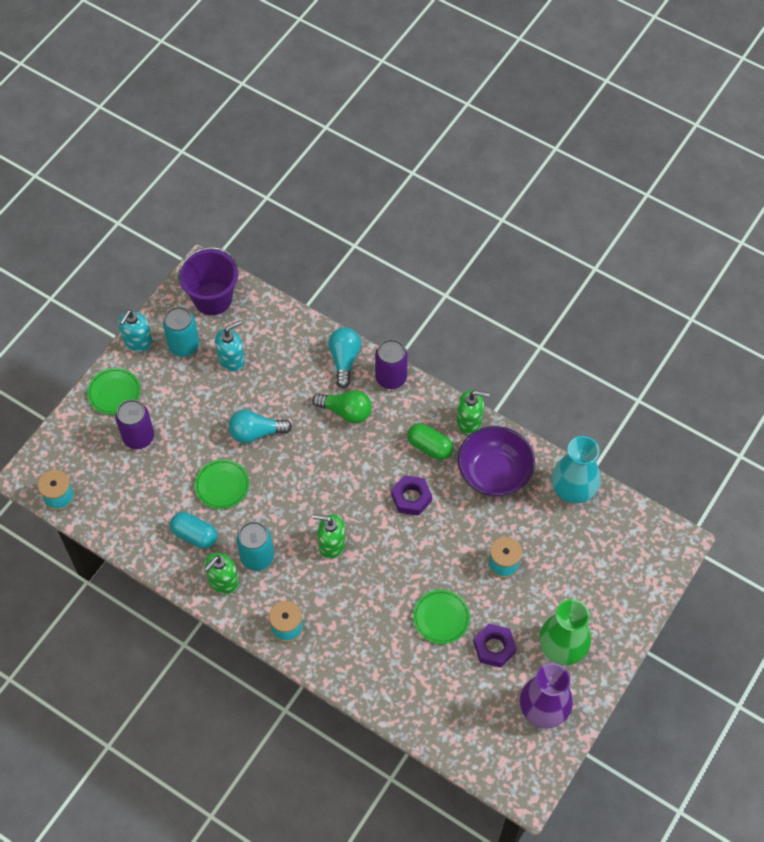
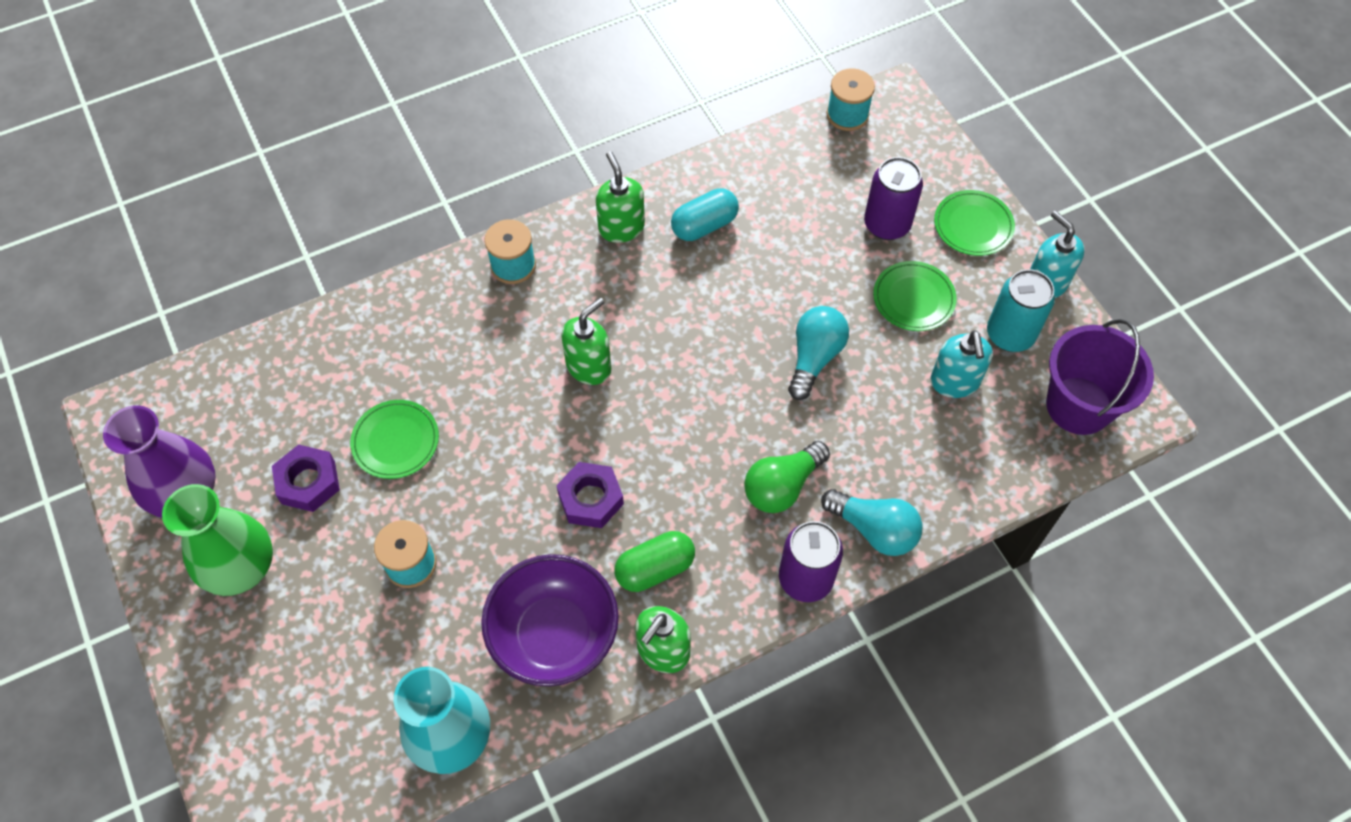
camera: 120 degrees right, 0 degrees up
(222, 485) = (757, 284): green plate -> green plate (913, 298)
(257, 557) = (628, 277): turquoise can -> none

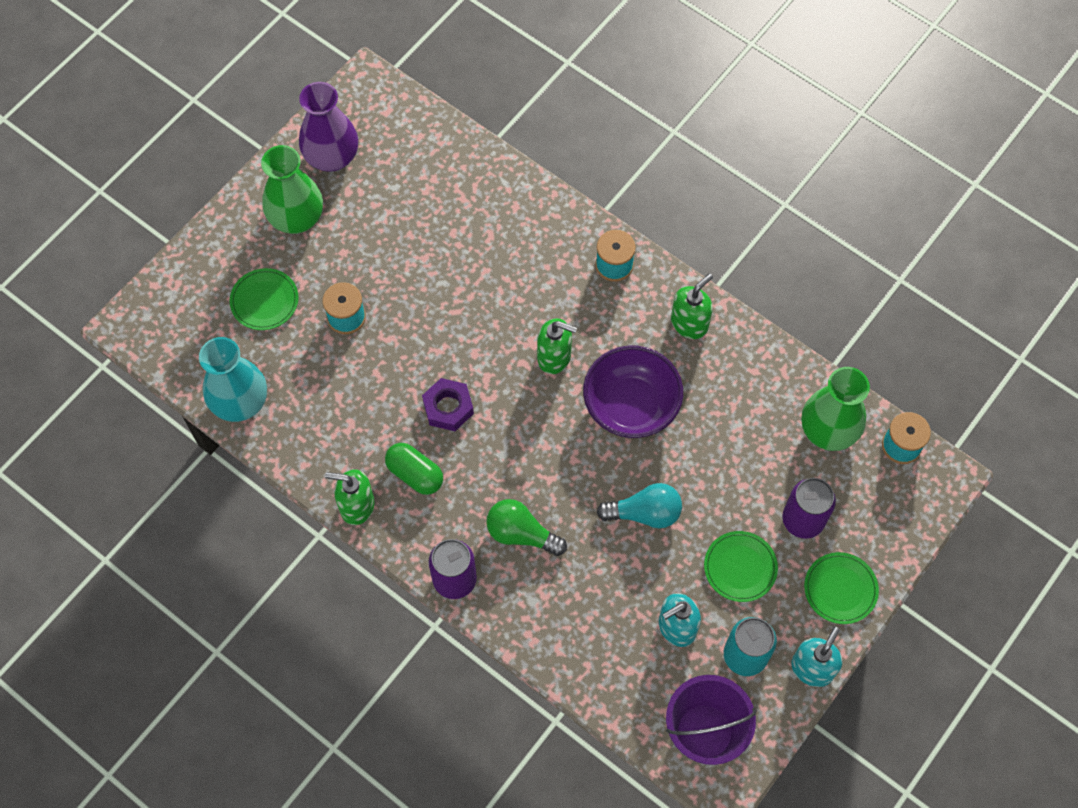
camera: 65 degrees right, 5 degrees up
(308, 482) = (375, 224): purple nut -> none
(395, 441) = (431, 261): green plate -> green plate (264, 301)
(554, 635) = (337, 431): purple bowl -> purple bowl (631, 406)
(704, 225) = (725, 382): turquoise capsule -> none
(802, 164) = (828, 430): none -> green vase
(874, 529) = (517, 613): turquoise light bulb -> none

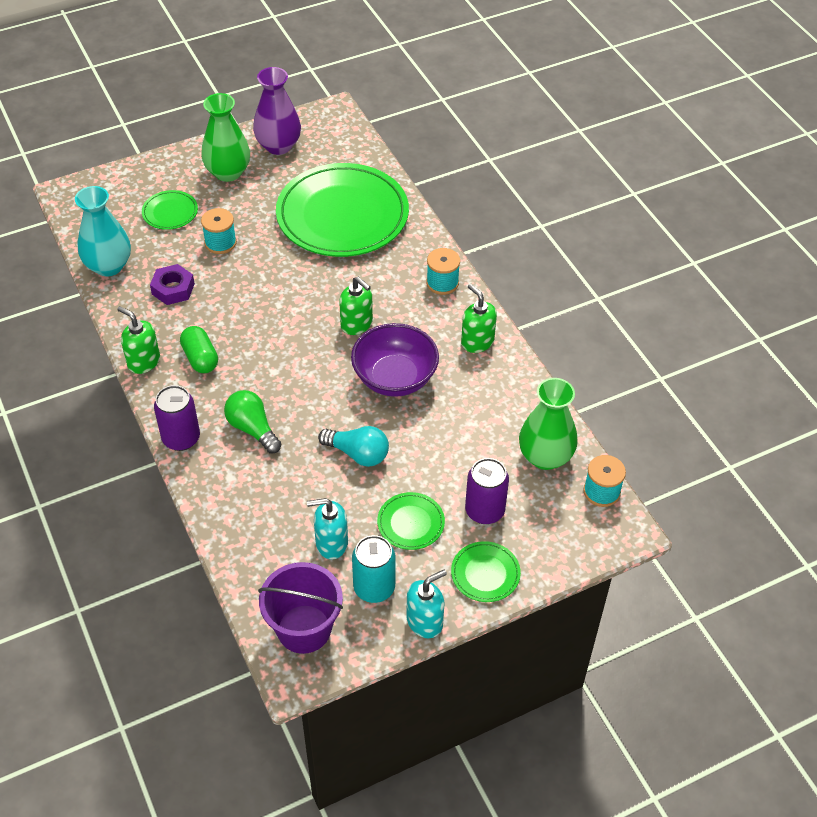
camera: 25 degrees right, 15 degrees down
(448, 408) = (254, 326): purple nut -> purple nut (173, 289)
(458, 222) = (342, 215): none -> green plate
(689, 323) = (477, 342): green soap dispenser -> green soap dispenser turned 105 degrees counterclockwise

